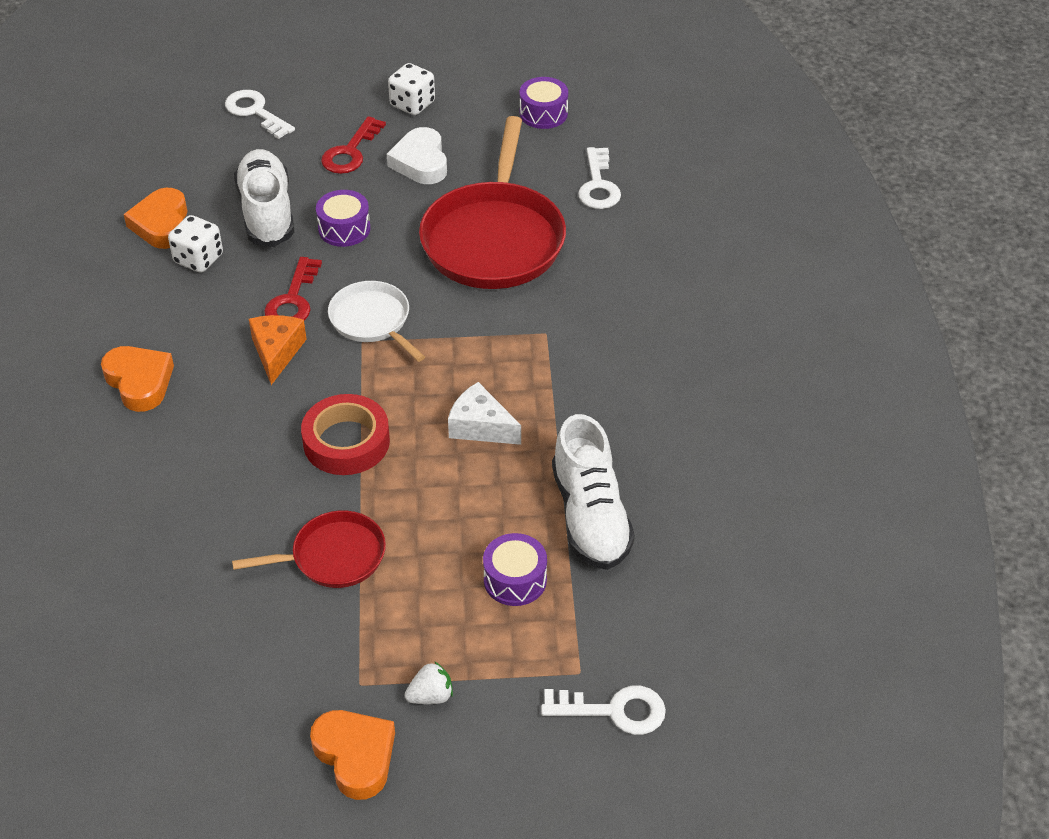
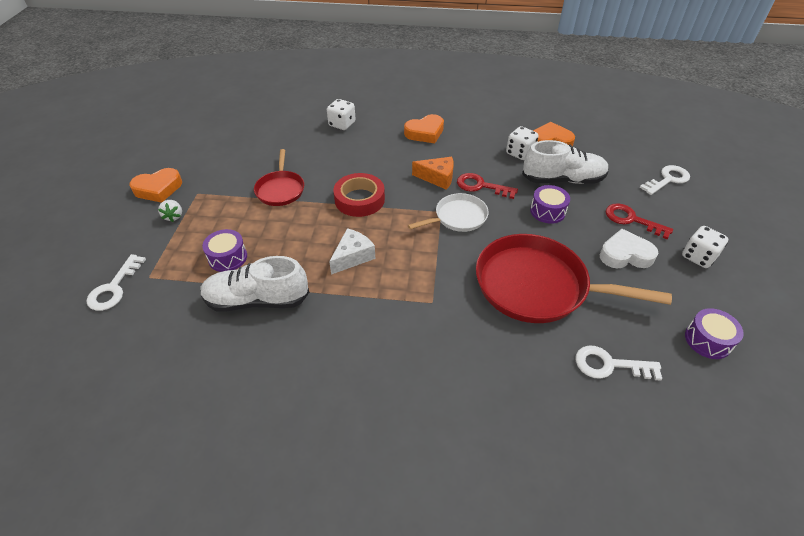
camera: 100 degrees right, 0 degrees up
(111, 510) = (342, 124): none -> white dice

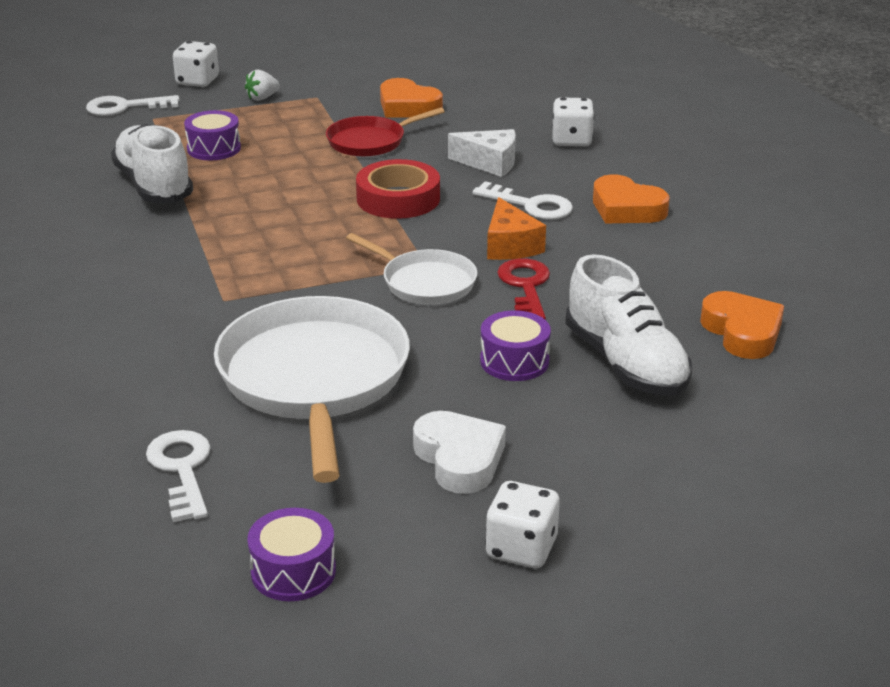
camera: 65 degrees right, 15 degrees down
(158, 189) = (305, 74): orange heart -> orange heart (407, 106)
(352, 257) = (273, 223): white cheese -> white cheese (490, 163)
(520, 153) = (664, 306): white dice -> white dice (197, 81)
(536, 286) = (314, 379): red pan -> white pan
(631, 220) = (571, 456): red key -> none
(667, 179) = (758, 491): white key -> white key (531, 205)

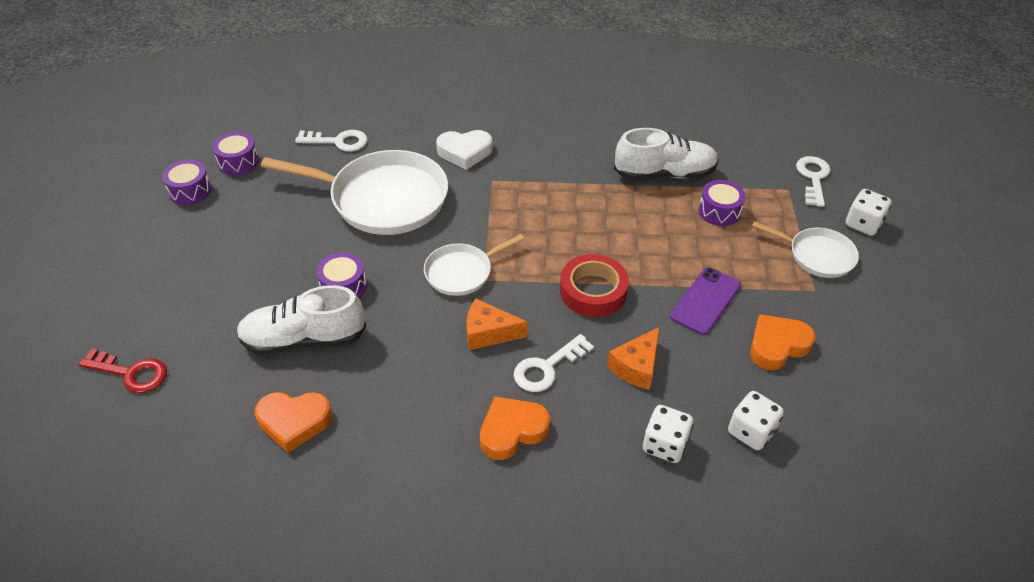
camera: 110 degrees right, 15 degrees up
(262, 98) = (817, 255): white strawberry -> white pan
(370, 142) = (705, 301): red pan -> purple phone
(406, 600) = (190, 191): none -> purple drum
(459, 459) = (271, 235): white heart -> white heart (464, 152)
(490, 163) = (636, 367): white cheese -> orange cheese
(521, 548) = (188, 237): white dice -> white dice (751, 431)
(525, 287) = (426, 322): red key -> red key (131, 373)

